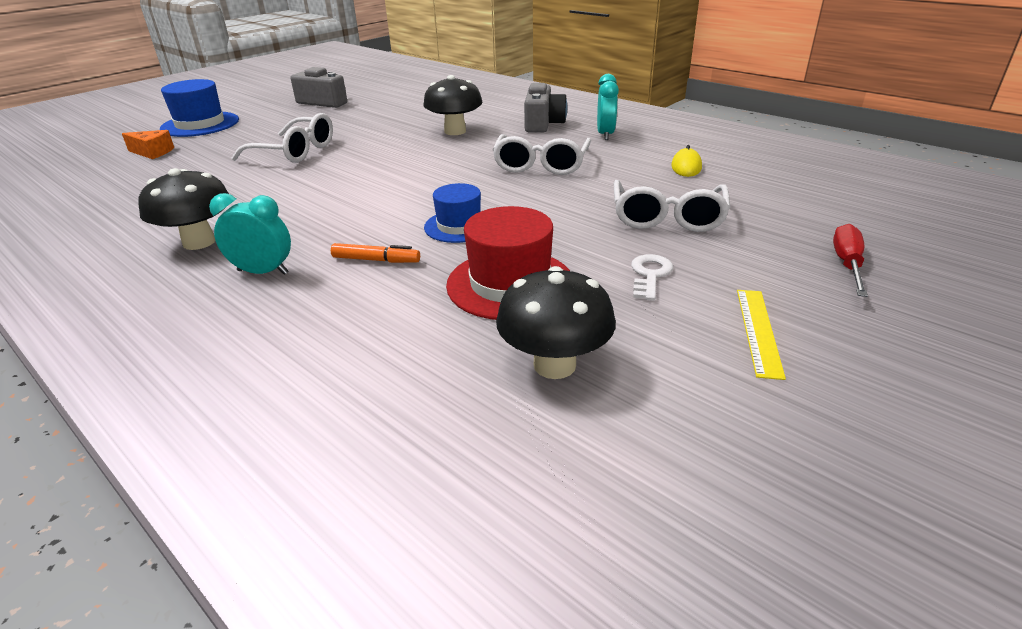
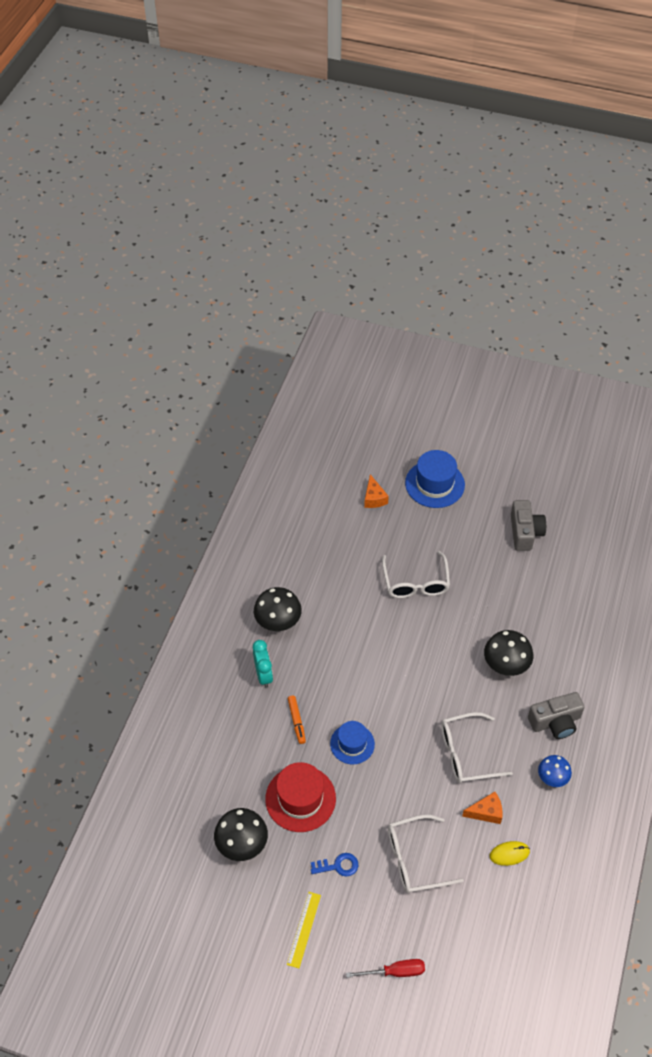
camera: 65 degrees right, 20 degrees up
(605, 134) = (552, 778): turquoise clock -> blue mushroom
(625, 168) = (486, 812): none -> orange cheese
(649, 275) = (338, 866): white key -> blue key
(759, 331) = (304, 929): yellow ruler -> yellow ruler turned 60 degrees counterclockwise

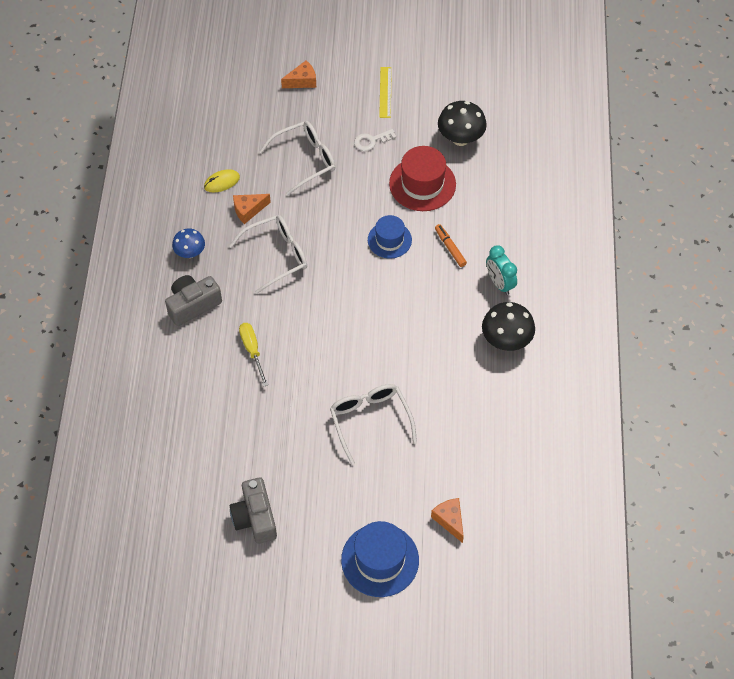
camera: 165 degrees right, 5 degrees up
(338, 866) = (371, 141): blue key -> white key
(395, 971) = (302, 81): red screwdriver -> orange cheese
(505, 665) = (252, 350): black mushroom -> yellow screwdriver

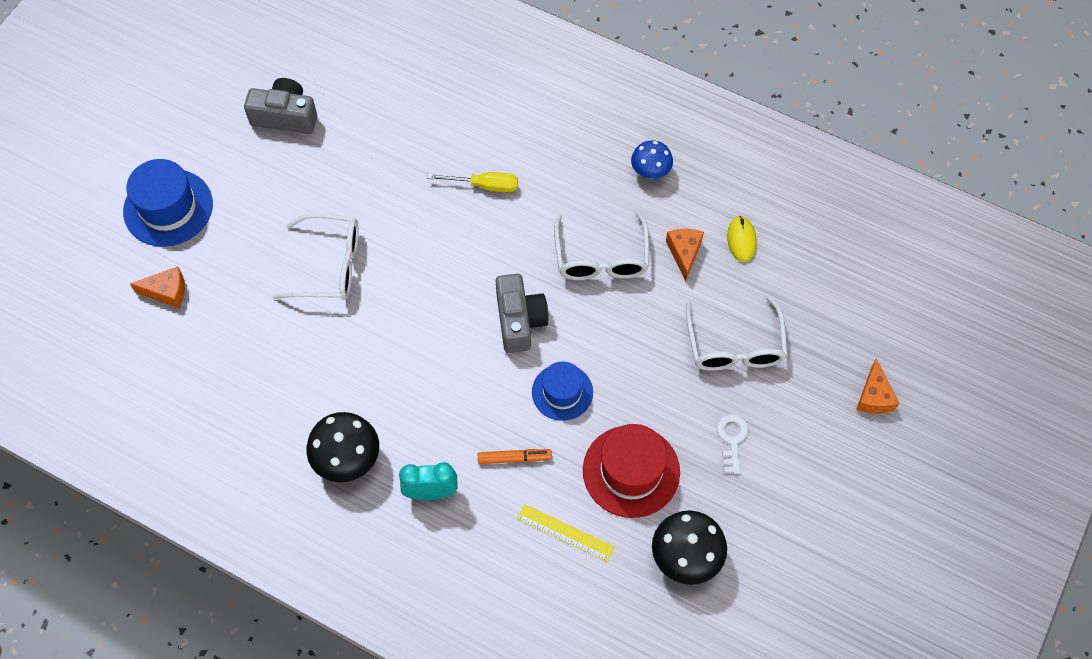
camera: 115 degrees right, 5 degrees up
(193, 305) = (576, 150): grey camera -> grey camera (519, 320)
(385, 92) = (811, 495): yellow ruler -> yellow ruler (565, 532)

